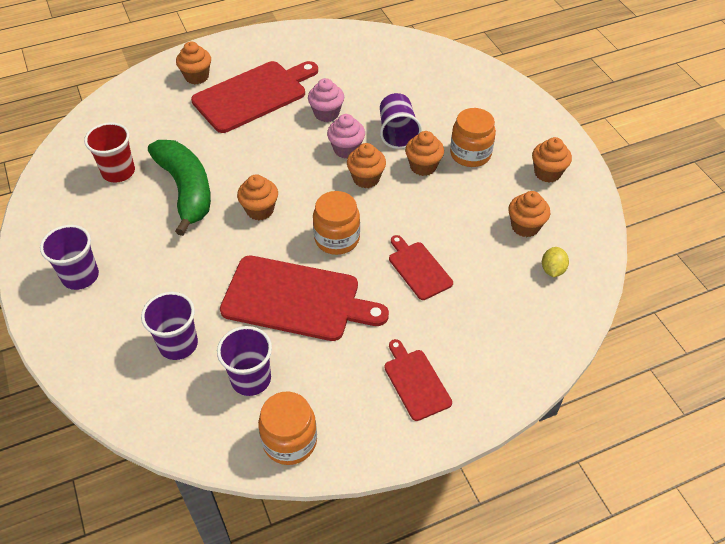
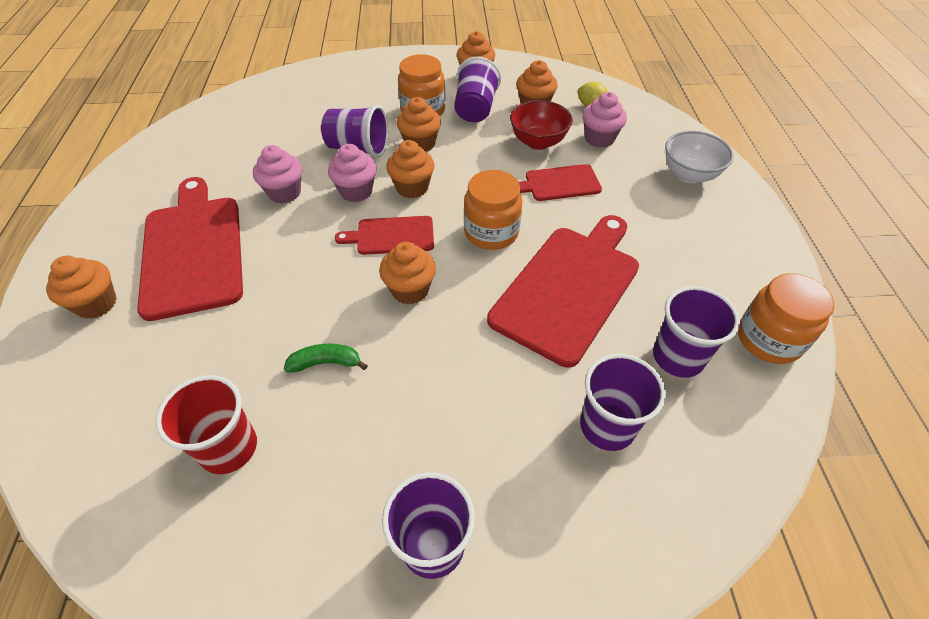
camera: 70 degrees left, 0 degrees up
(186, 190) = (326, 363): green banana -> green banana, size x0.41
(416, 382) = (702, 222): red cutting board -> red cutting board (391, 236)
(469, 242) = (538, 142): none -> red bowl
(482, 365) = (689, 175): none -> white bowl
(494, 187) = (475, 109): none -> purple cup
(501, 285) = (599, 139): none -> pink cupcake

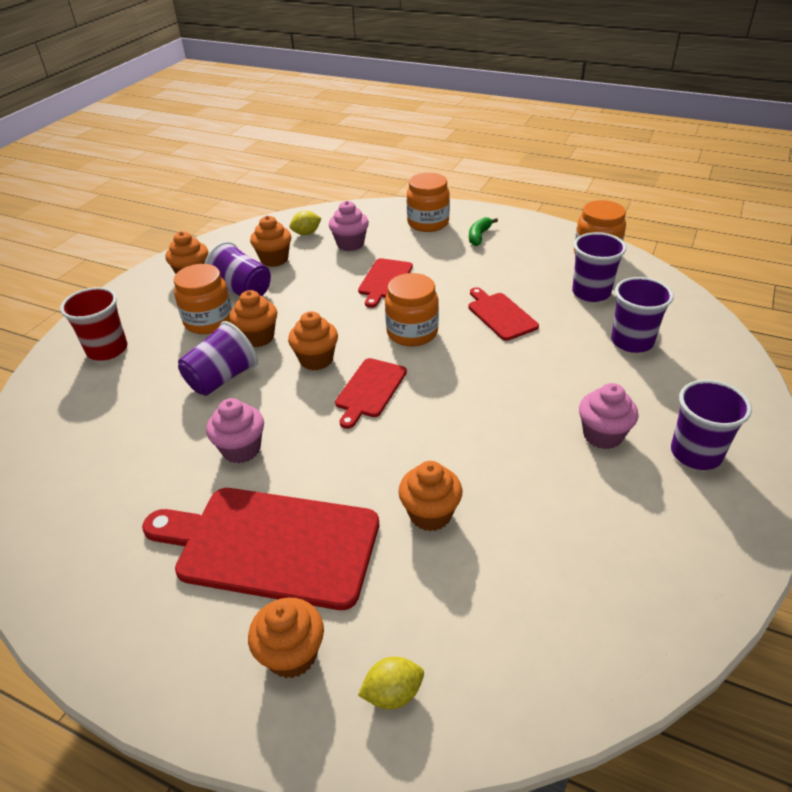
camera: 60 degrees left, 10 degrees down
(70, 375) = (393, 693): none -> yellow lemon
(229, 448) = (559, 560): red cup -> red cup (107, 349)
(326, 363) = (497, 471): green banana -> green banana (479, 236)
(356, 191) = (288, 397): pink cupcake -> pink cupcake (602, 435)
(410, 290) = (445, 397): orange cupcake -> orange cupcake (430, 514)
(538, 142) = (324, 273): red bowl -> none
(569, 288) = (500, 315): red cutting board -> red cutting board, size x0.52
(689, 175) = (428, 223): white bowl -> orange jar

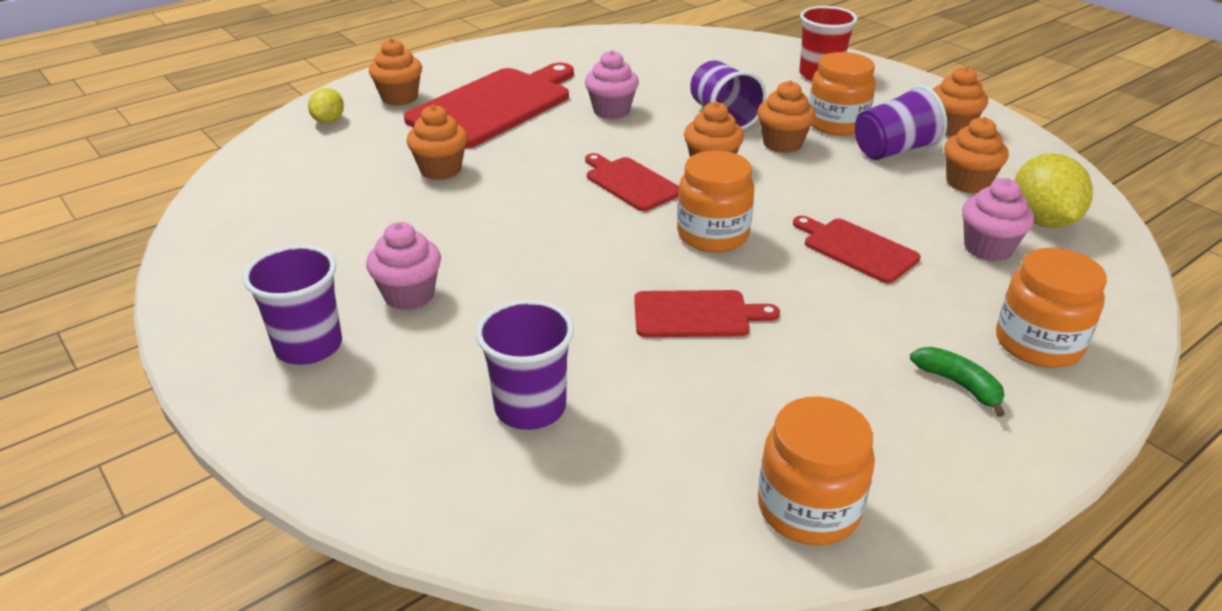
camera: 115 degrees right, 5 degrees down
(306, 233) = (1042, 221): yellow lemon -> yellow lemon, size x1.75
(591, 292) = (685, 432): purple cup -> none

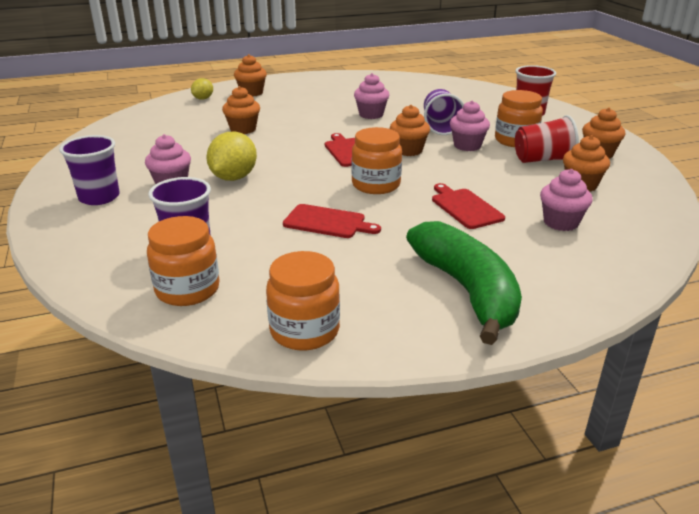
camera: 20 degrees right, 5 degrees down
(494, 106) = (302, 103): red cutting board -> none
(782, 144) = (467, 146): orange cupcake -> pink cupcake
(893, 150) = (543, 160): purple cup -> red cup
(958, 384) = (467, 290): green banana -> green banana, size x2.41
(1038, 344) = (547, 280): orange jar -> orange jar (187, 289)
(1042, 221) = (618, 214): yellow lemon -> yellow lemon (234, 178)

